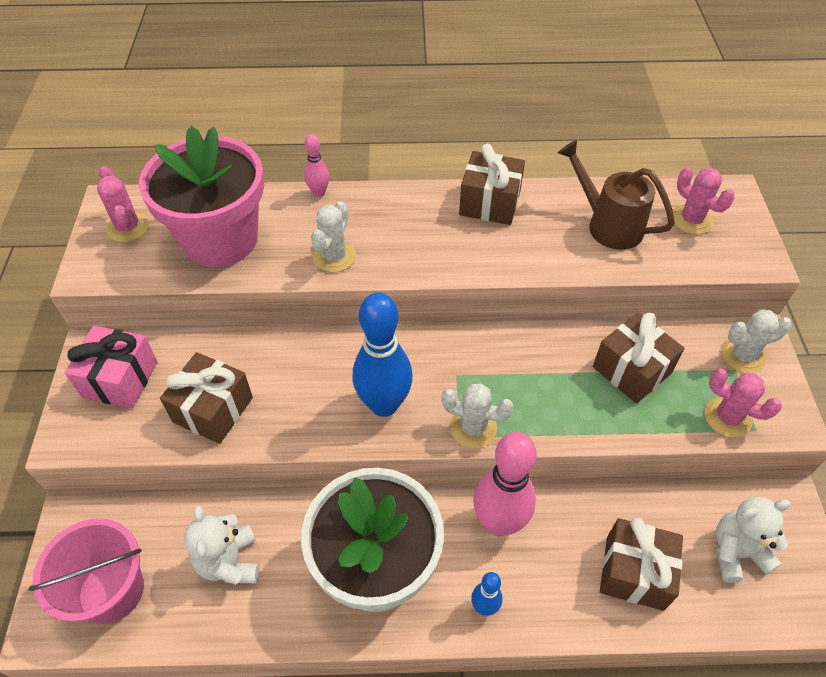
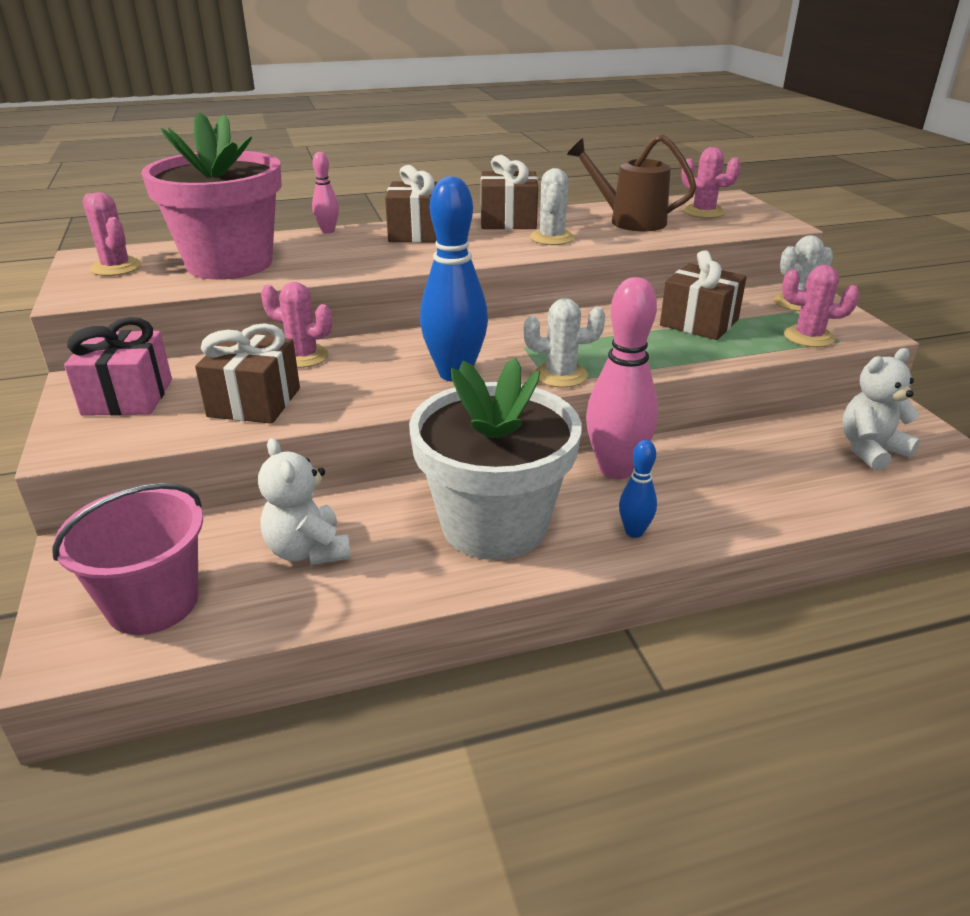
camera: 15 degrees left, 20 degrees down
(267, 349) = (303, 356): none -> pink cactus
(334, 256) = (363, 261): white cactus -> white cactus (552, 238)
(634, 572) = (779, 480): brown gift -> brown gift (419, 233)

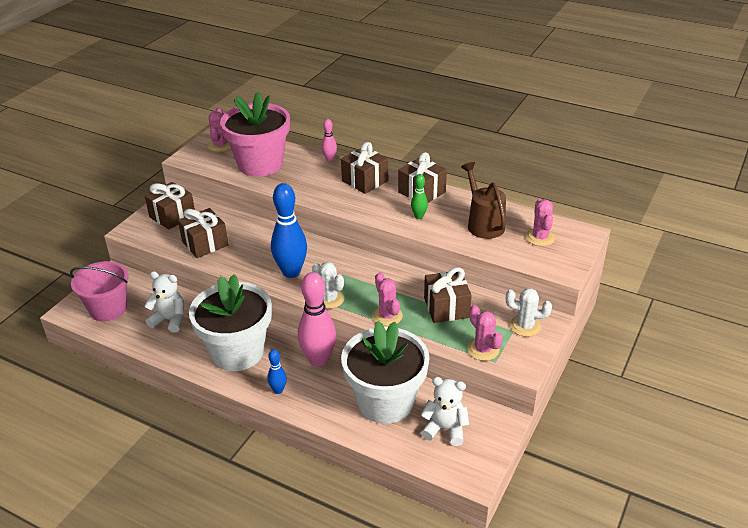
camera: 45 degrees right, 5 degrees up
(128, 397) = (172, 216): pink gift -> brown gift
(303, 356) = (252, 228): pink cactus -> pink cactus (387, 316)
(308, 550) = (170, 320): white teddy bear -> white teddy bear turned 90 degrees clockwise
(552, 238) = (419, 216): white cactus -> green bowling pin
(769, 463) = (385, 402): none -> white flower pot

